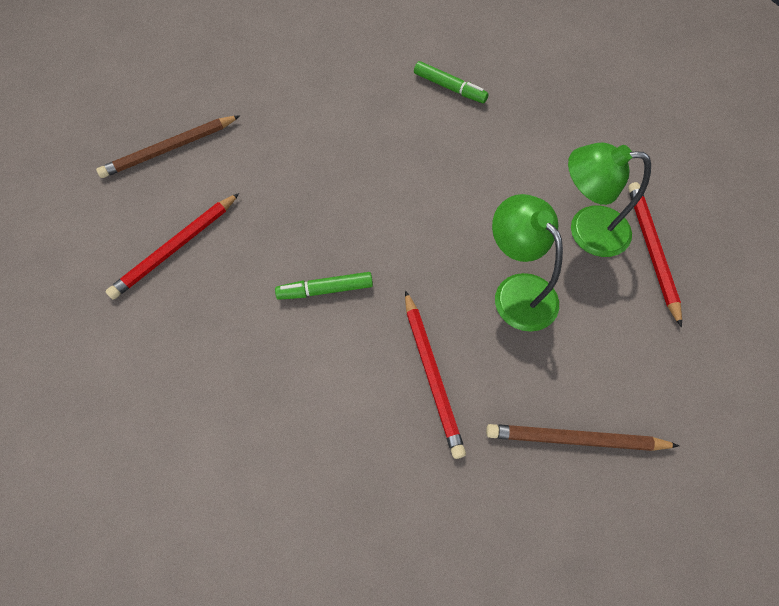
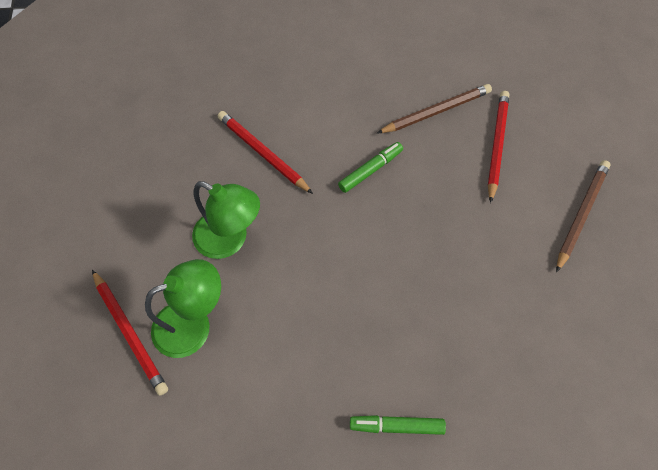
camera: 150 degrees right, 0 degrees up
(575, 439) = (151, 160): brown pencil -> brown pencil (436, 111)

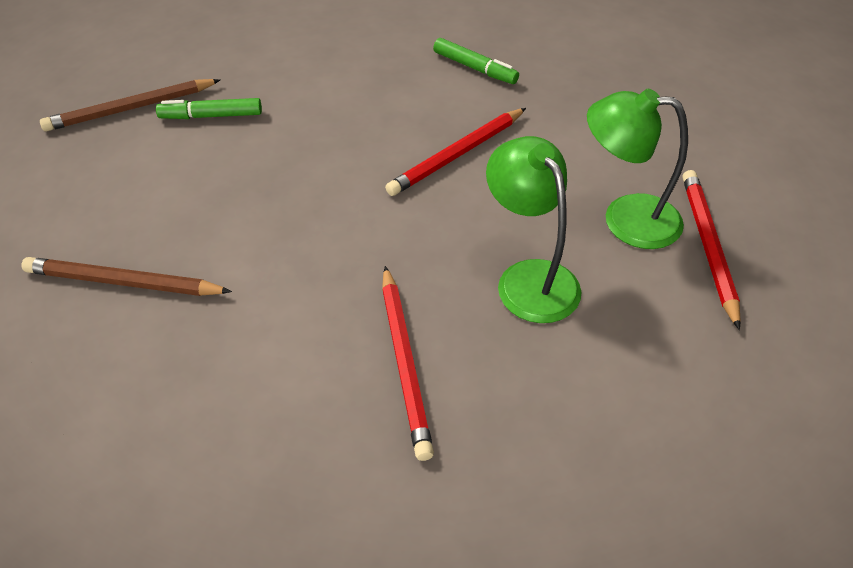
camera: 145 degrees left, 15 degrees down
(370, 170) = (286, 261): green marker -> green marker (211, 116)
(496, 145) = (113, 206): red pencil -> red pencil (457, 155)

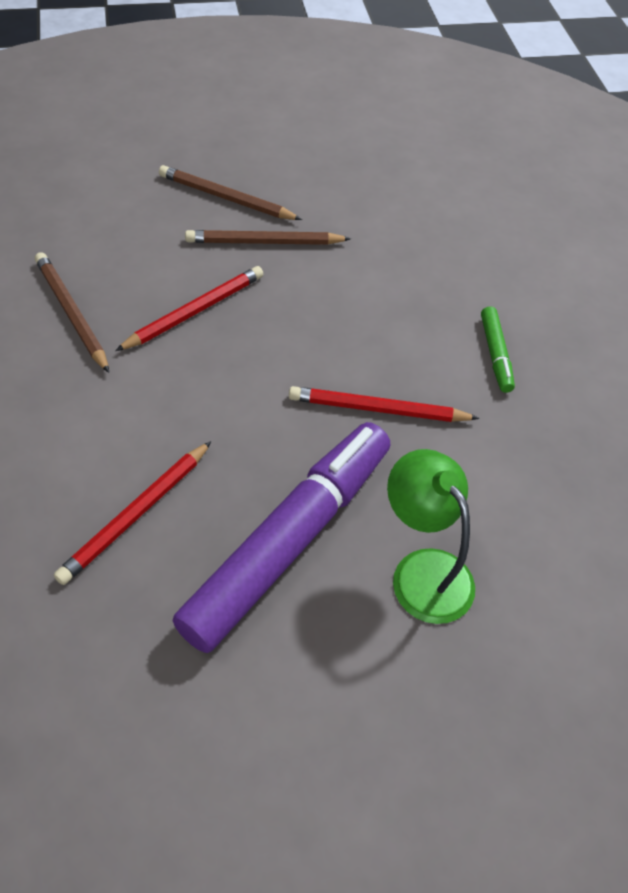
camera: 45 degrees right, 5 degrees up
(211, 116) = (264, 242): green marker -> brown pencil
(529, 278) = (289, 541): green lamp -> purple marker
(708, 246) = (452, 653): red pencil -> red pencil (195, 311)

